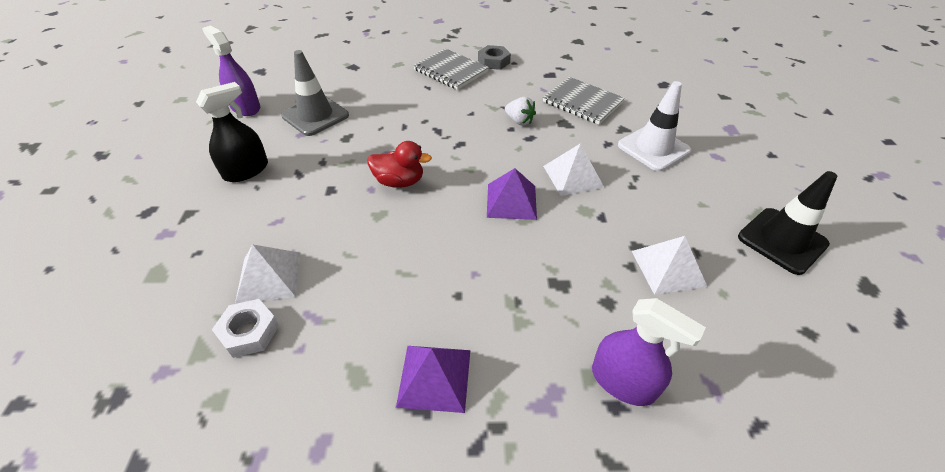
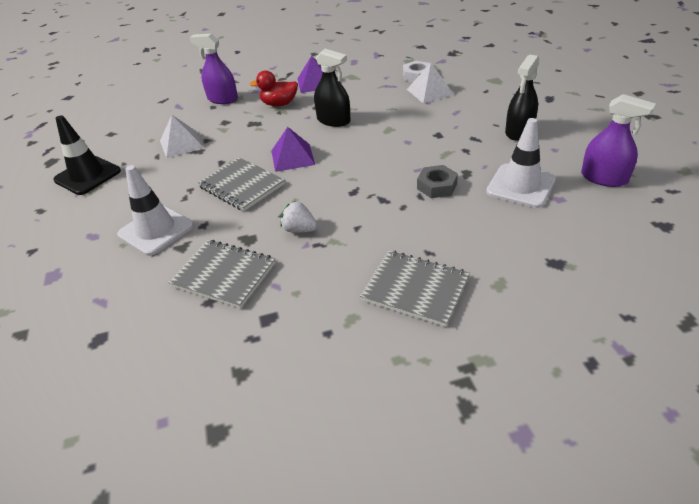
camera: 170 degrees right, 5 degrees down
(315, 116) = (520, 186): grey traffic cone -> white traffic cone
(399, 181) = (389, 151): red duck -> red duck (279, 104)
(440, 253) = (333, 120): none -> black spray bottle
(493, 62) = (360, 326): grey nut -> grey nut (437, 186)
(573, 176) = (241, 186): white pyramid -> grey notebook

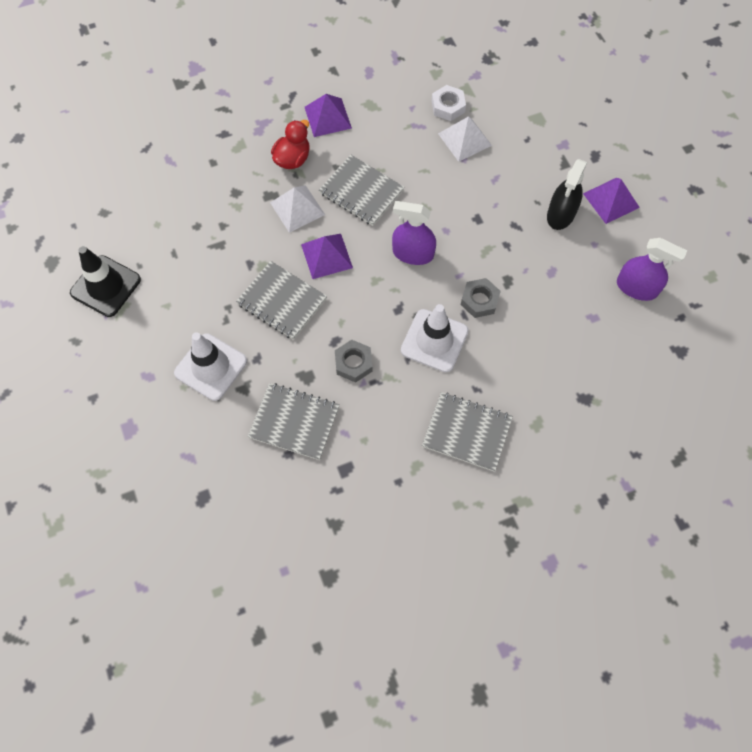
camera: 10 degrees left, 25 degrees up
(181, 144) = (195, 232): white pyramid -> white pyramid (297, 208)
(222, 99) = (221, 147): purple spray bottle -> purple spray bottle (413, 253)
(279, 104) = (292, 159): red duck -> red duck turned 135 degrees clockwise
(299, 229) = (353, 363): white strawberry -> grey nut
(333, 120) = (361, 192): black spray bottle -> grey notebook
(520, 186) = (559, 299): white traffic cone -> white traffic cone (434, 341)
(568, 123) = (611, 200): none -> purple pyramid

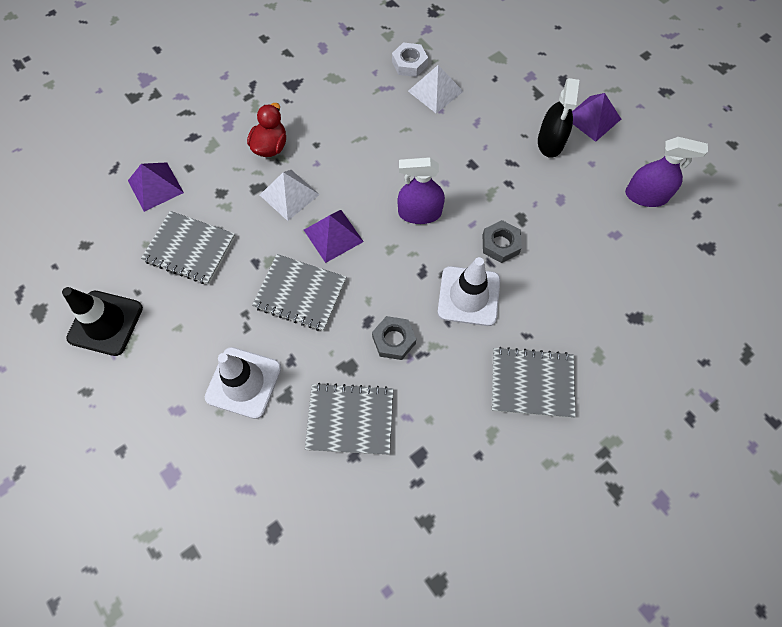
camera: 15 degrees left, 0 degrees up
(328, 117) = (294, 98): purple pyramid -> purple pyramid (155, 186)
(361, 192) = (349, 163): grey notebook -> grey notebook (190, 249)

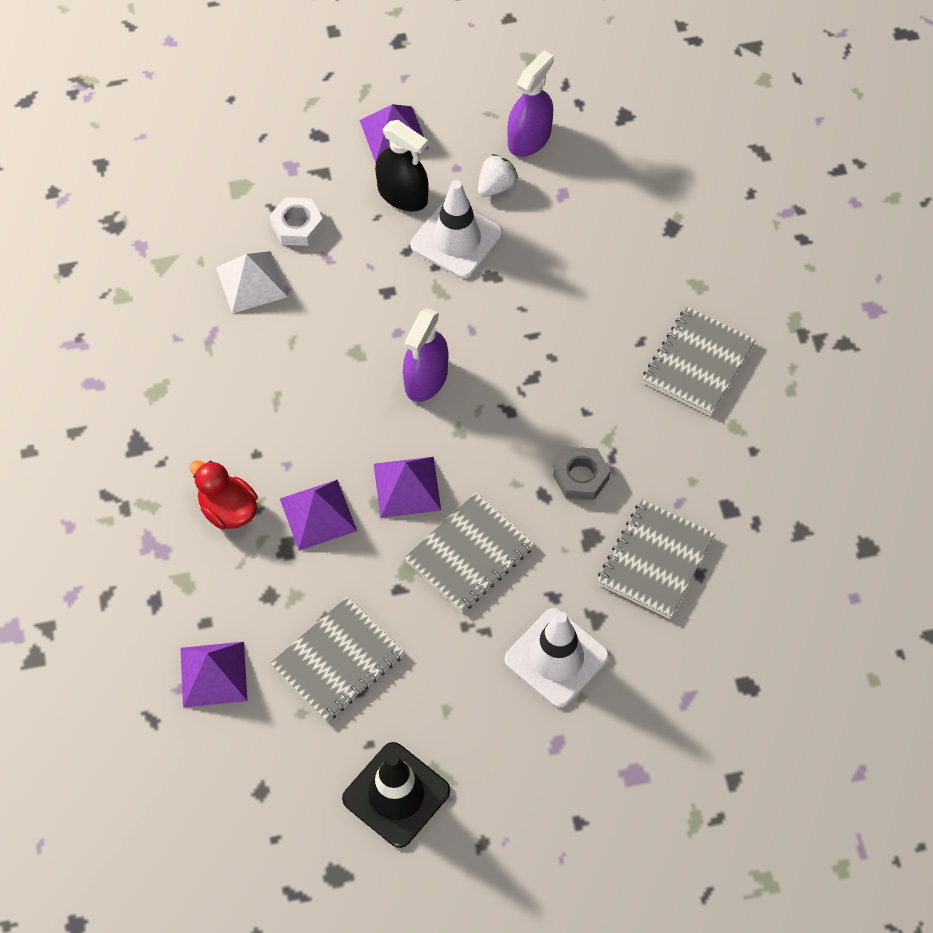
camera: 65 degrees left, 5 degrees down
(289, 194) = (318, 514): white pyramid -> purple pyramid
(409, 64) = (187, 292): white nut -> white nut (297, 226)
(468, 296) = (564, 376): white traffic cone -> white traffic cone (456, 239)
(500, 244) = (514, 313): grey nut -> none
(593, 192) = (496, 186): none -> white strawberry

